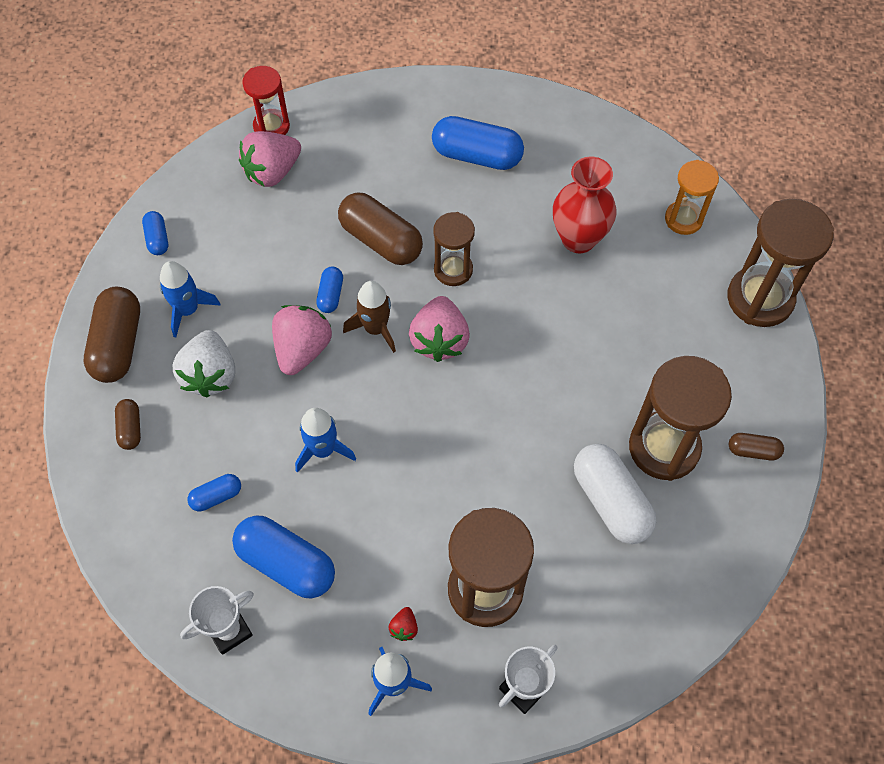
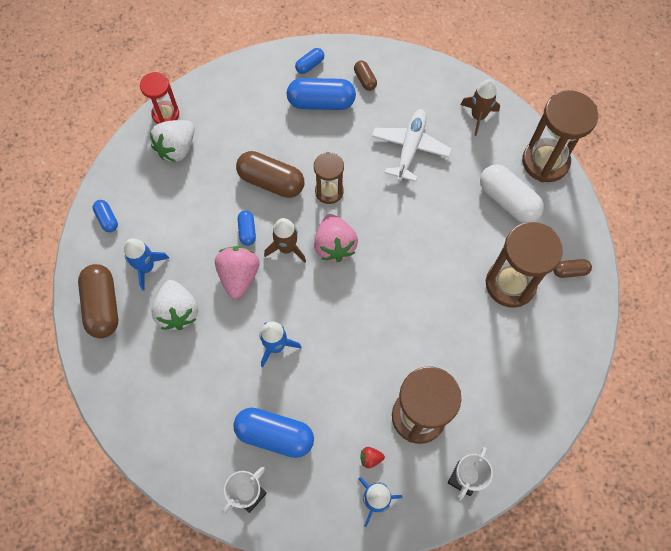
camera: 15 degrees left, 5 degrees up
(130, 428) = (132, 366): brown capsule -> brown capsule (365, 80)
(216, 496) = (210, 400): blue capsule -> blue capsule (310, 65)
(272, 172) = (177, 148): pink strawberry -> white strawberry
(404, 627) = (370, 458): red strawberry -> red strawberry turned 90 degrees clockwise
(578, 239) = (410, 148): red vase -> white plane
(610, 501) = (485, 331): white capsule -> white capsule (507, 201)
(683, 219) = (478, 116): orange hourglass -> brown rocket

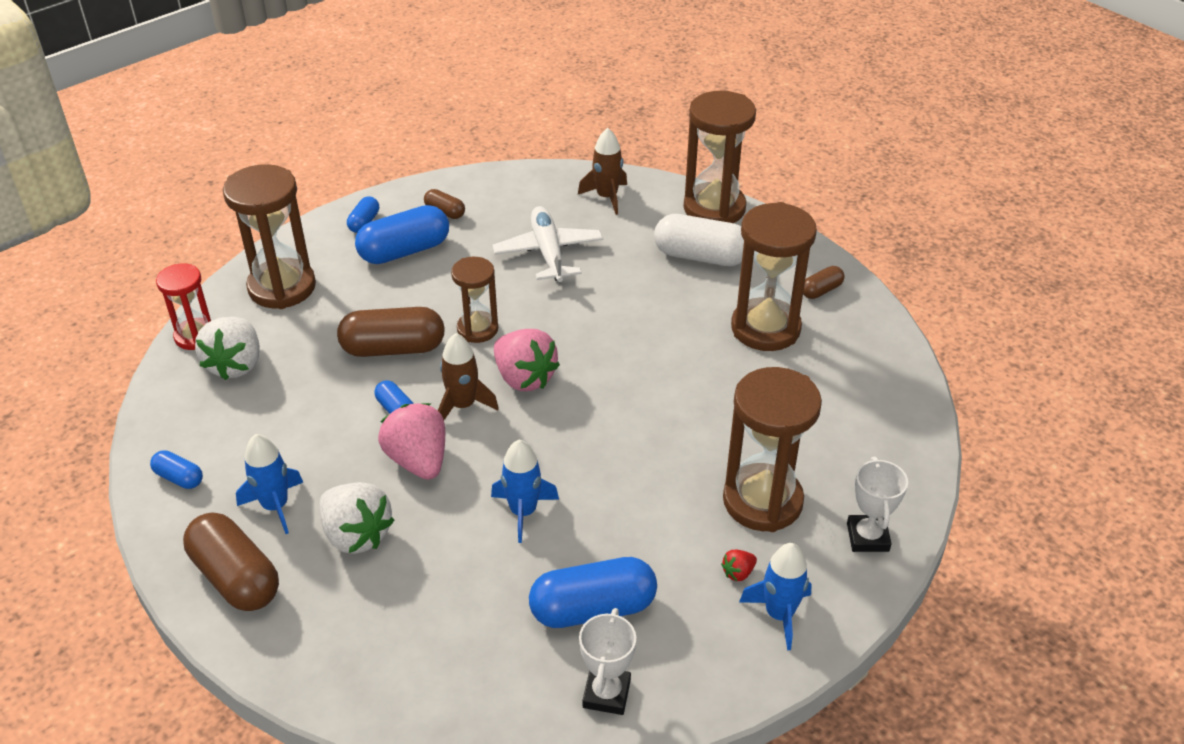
camera: 30 degrees left, 25 degrees down
(233, 98) = (282, 287): none -> brown hourglass

